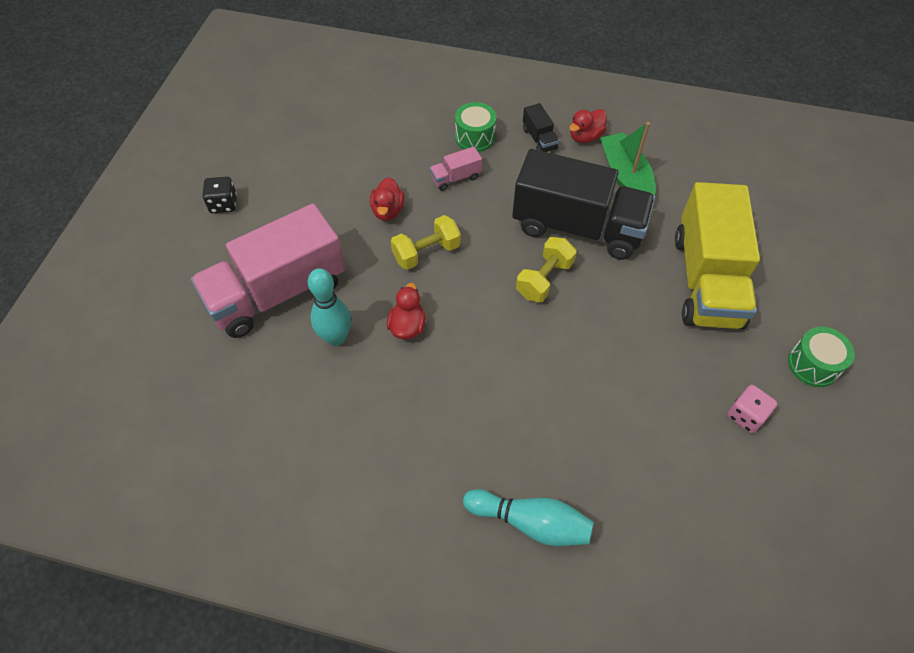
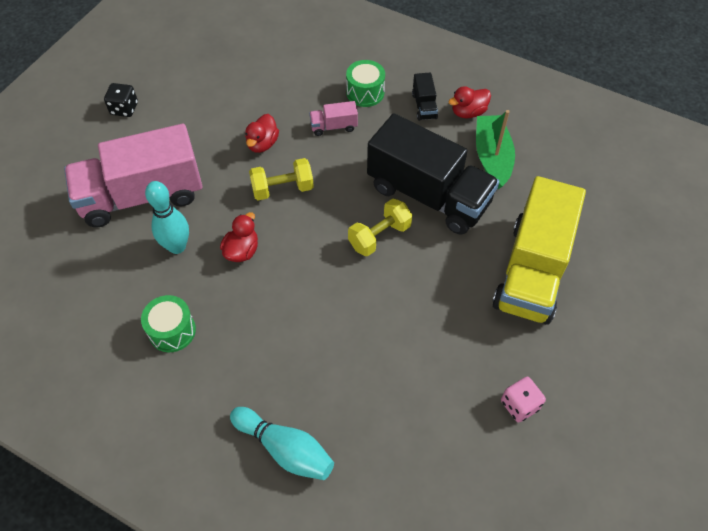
camera: 15 degrees right, 0 degrees up
(813, 365) = (604, 374): green drum -> green drum (172, 331)

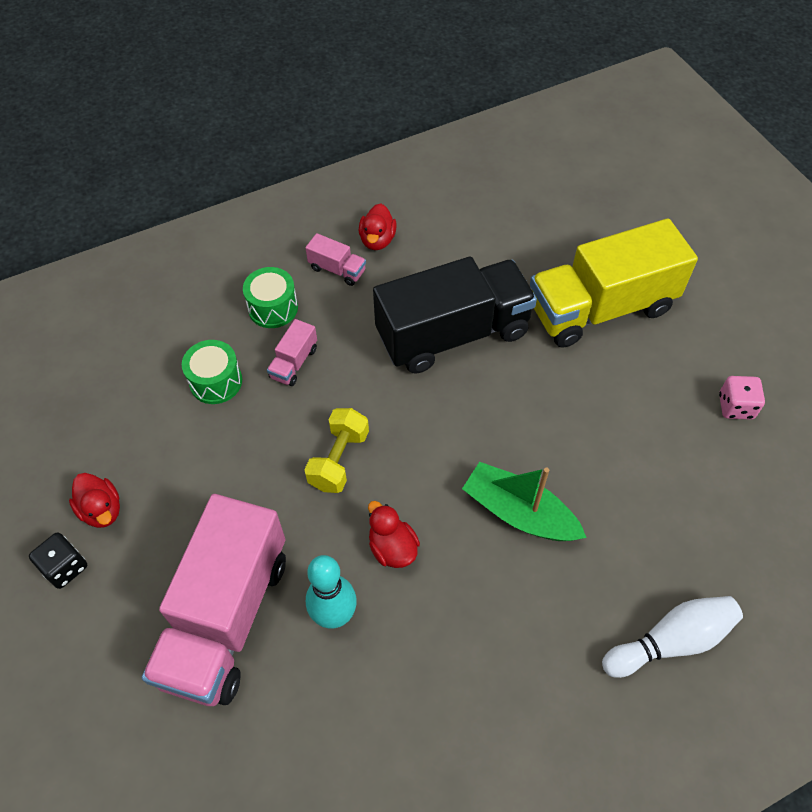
camera: 55 degrees left, 0 degrees up
(172, 331) = (450, 683): green drum -> green drum (216, 381)
(262, 144) = (258, 444): red duck -> red duck (102, 510)
(285, 449) = (671, 641): turquoise bowling pin -> white bowling pin
(379, 236) = (471, 406): yellow dumbbell -> none
(424, 106) = (337, 269): black truck -> pink truck
(492, 157) = (449, 256): green boat -> green boat (519, 513)
(532, 271) = (601, 308): yellow truck -> yellow truck turned 105 degrees clockwise

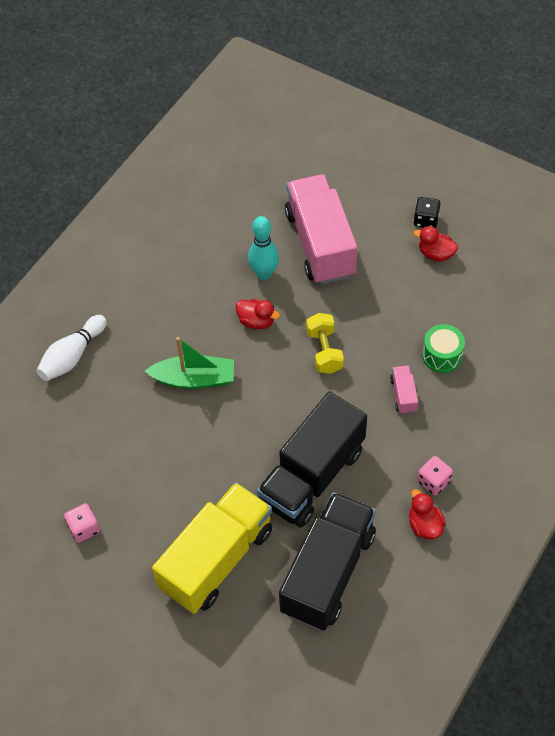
camera: 150 degrees right, 0 degrees up
(273, 308) = (452, 425): green drum -> none
(337, 269) = (433, 481): pink truck -> pink dice
(497, 247) = (328, 572): none -> black truck

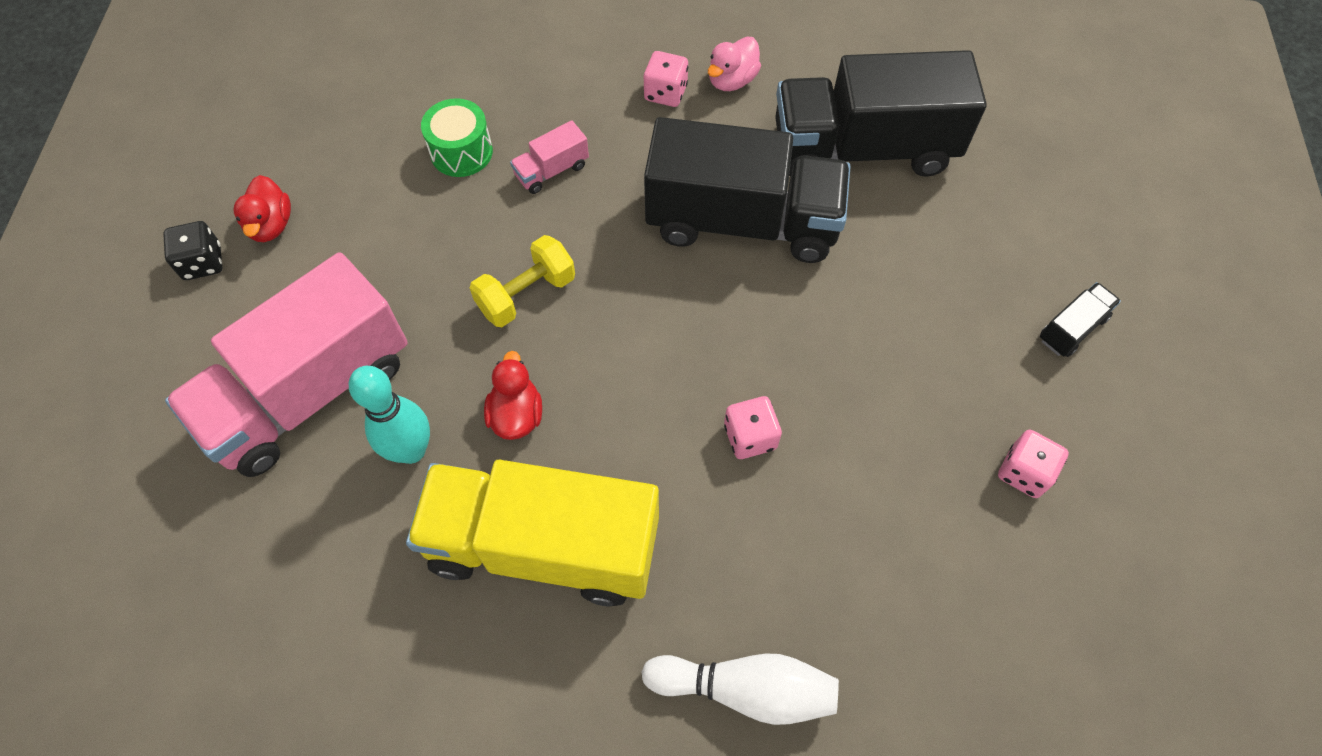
camera: 120 degrees left, 5 degrees up
(141, 610) = (1072, 329): none -> black truck
(182, 414) = (750, 437): none -> pink dice
(194, 379) = (676, 453): green boat -> none
(216, 559) = (937, 275): yellow truck -> yellow truck (543, 545)
(424, 525) = (732, 80): red duck -> pink duck

